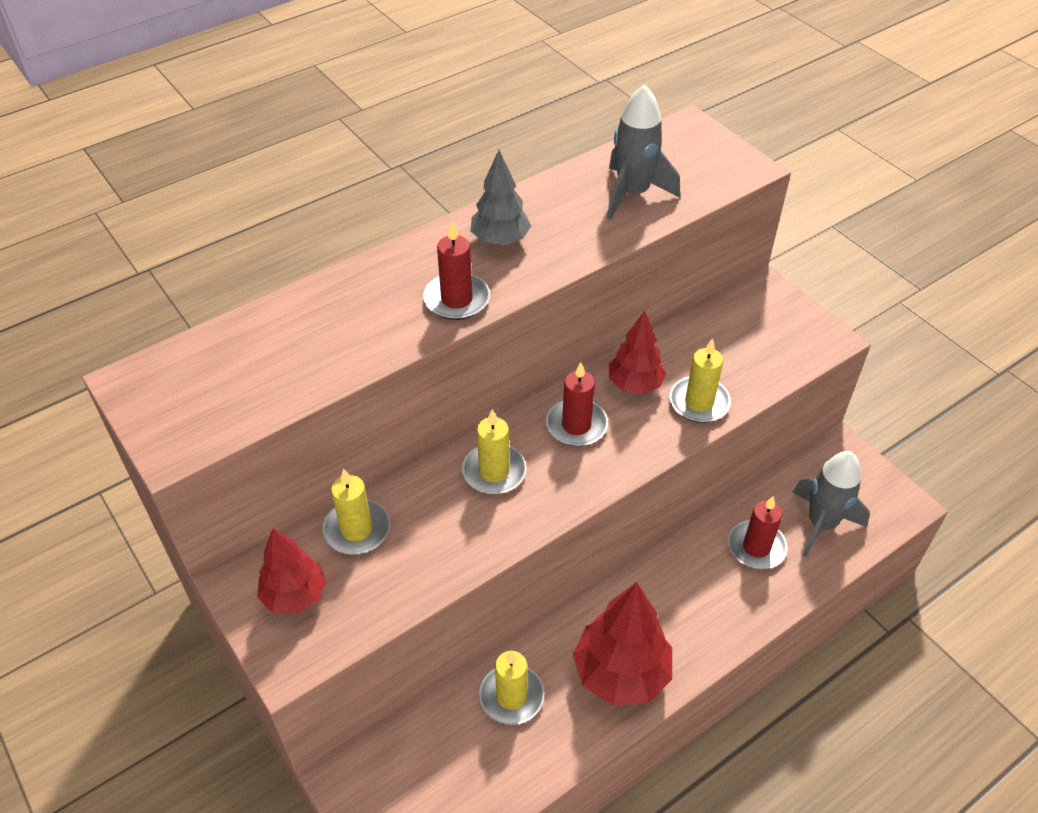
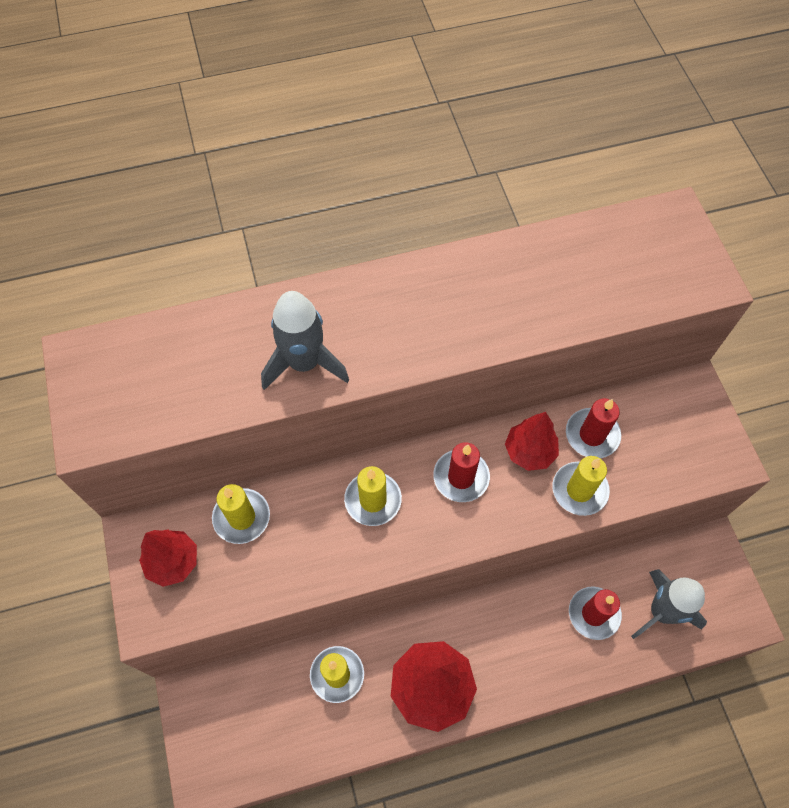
camera: 20 degrees right, 15 degrees up
(456, 299) = (374, 354): red candle -> red candle (592, 435)
(500, 240) = (439, 299): grey tree -> none
(633, 194) = (584, 281): grey rocket -> grey rocket (304, 363)

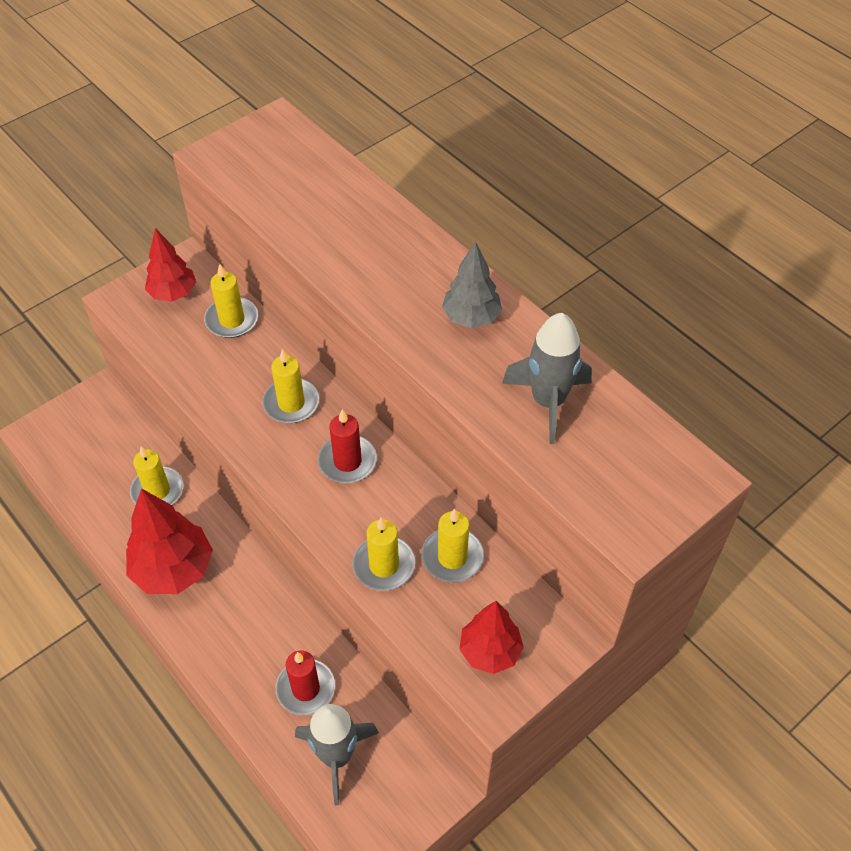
camera: 65 degrees right, 10 degrees down
(304, 363) = (344, 251): grey rocket -> grey rocket (548, 402)
(441, 294) = (471, 317): none -> grey tree
(529, 452) = (403, 508): red tree -> red tree (490, 651)
(592, 435) = (452, 557): red candle -> yellow candle

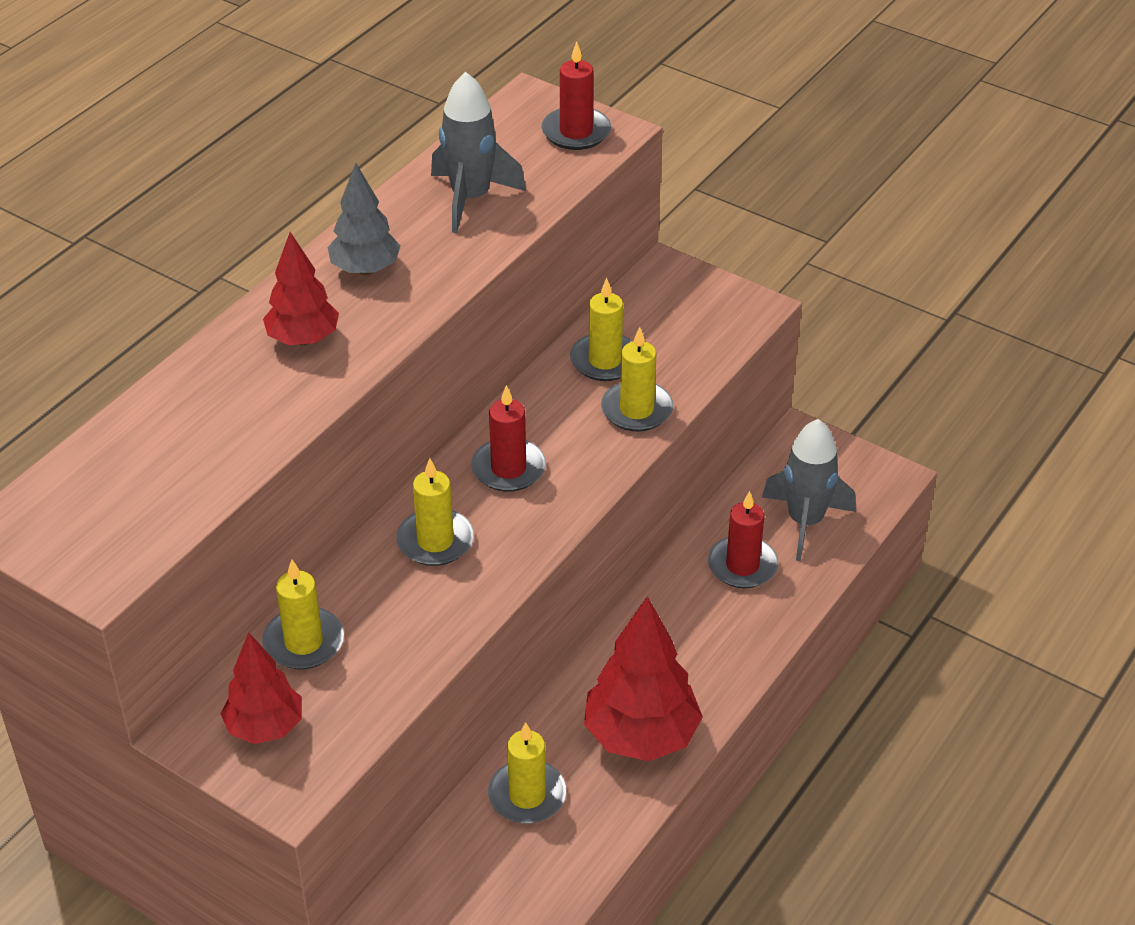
camera: 105 degrees left, 10 degrees down
(490, 651) = (702, 317): red tree -> red tree (303, 339)
(635, 503) = (576, 132): none -> red candle

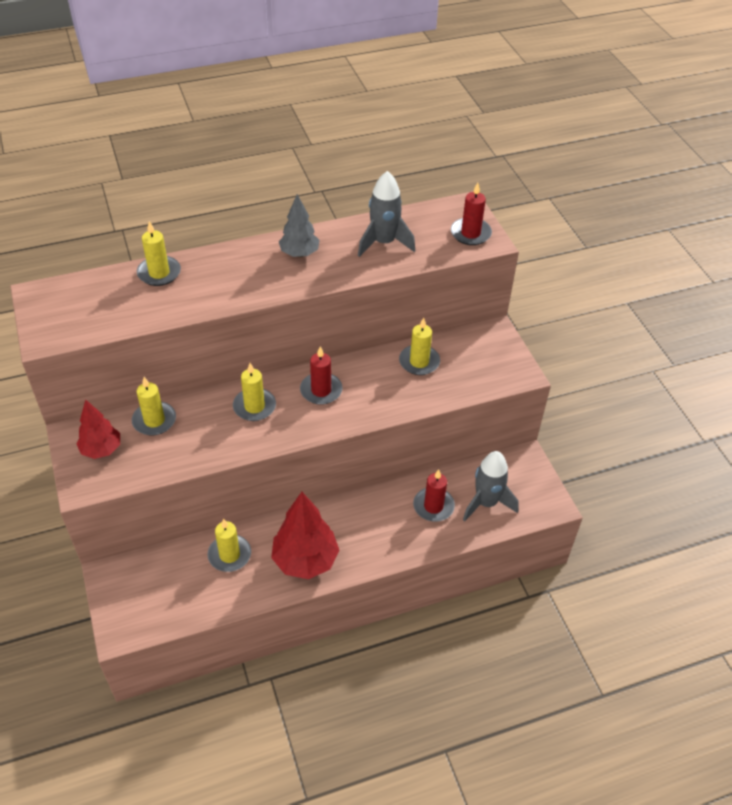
camera: 35 degrees right, 5 degrees up
(303, 339) = (237, 273): red tree -> none
(636, 410) = (409, 395): yellow candle -> yellow candle (159, 273)

